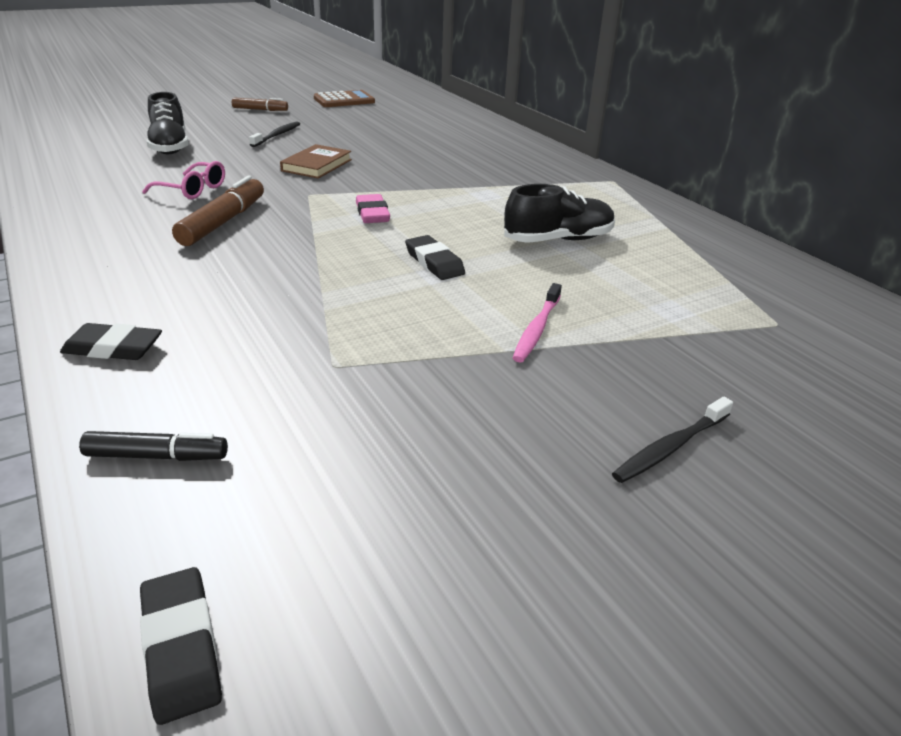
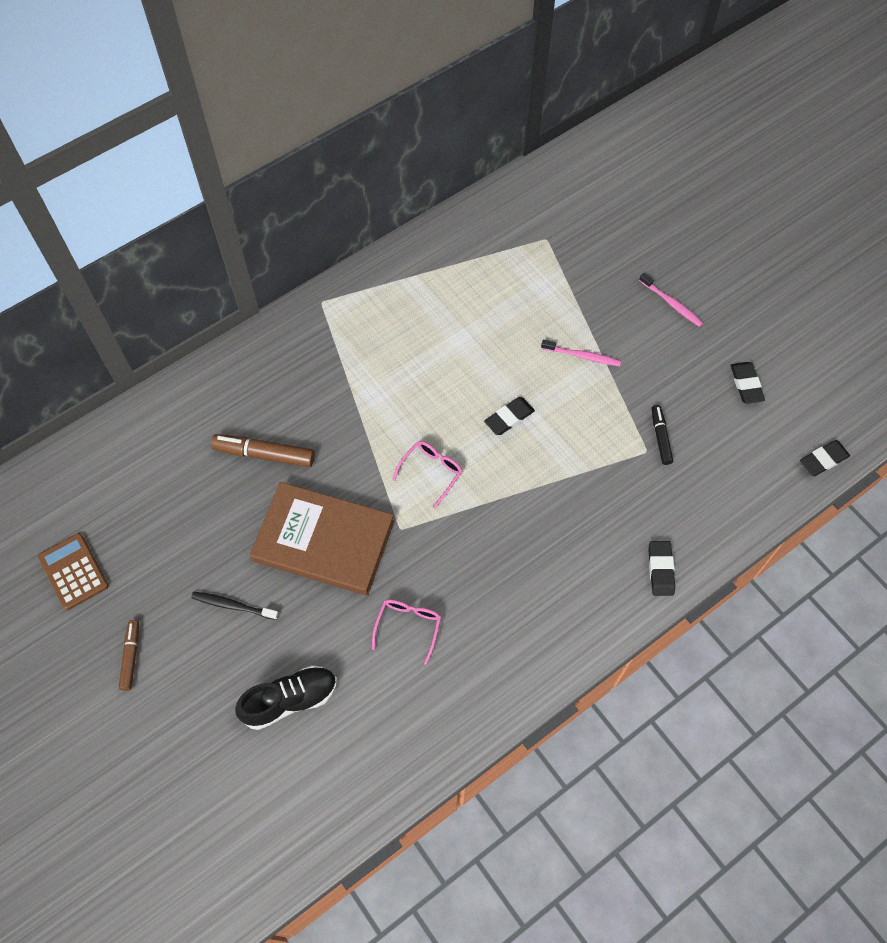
camera: 95 degrees left, 30 degrees up
(157, 456) = (738, 508): black marker -> black marker (660, 437)
(223, 222) = (472, 575): brown marker -> brown marker (264, 454)
(316, 165) = (323, 541): brown book -> brown book, size x1.97
(372, 213) = (431, 472): pink eraser -> pink glasses
(450, 530) = (746, 384): none -> black eraser
(558, 240) = (454, 344): black shoe -> none
(671, 447) = (671, 303): black toothbrush -> pink toothbrush

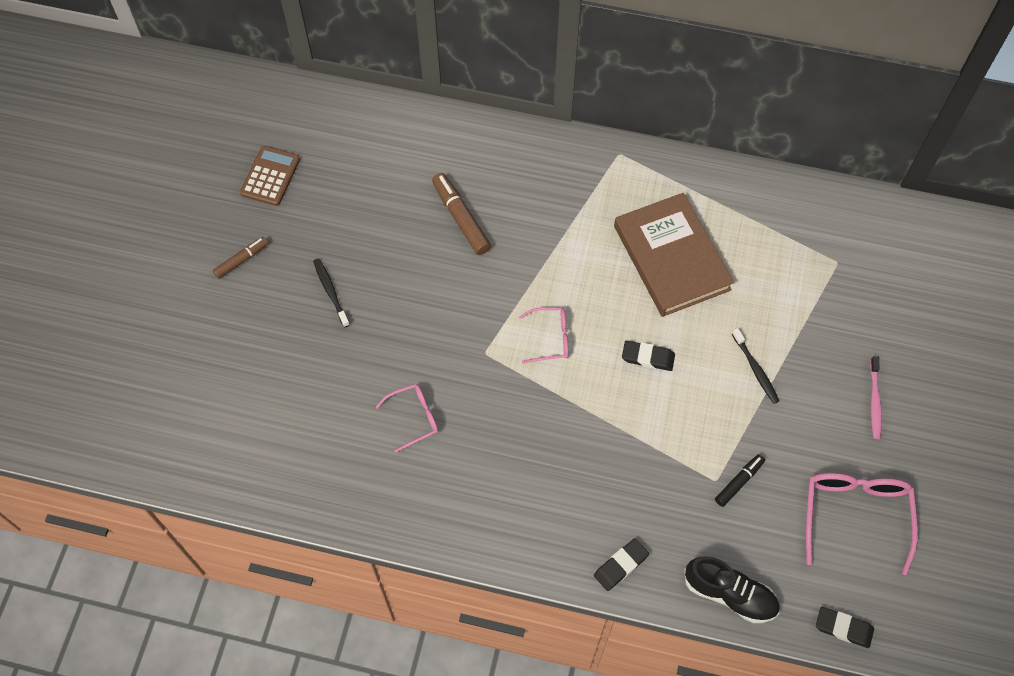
camera: 50 degrees right, 0 degrees up
(290, 700) = (294, 383): black shoe -> black shoe (729, 594)
(323, 541) = (429, 310): brown book -> brown book (671, 258)
(582, 356) = (755, 369): pink toothbrush -> black toothbrush
(746, 384) = (855, 515): black eraser -> pink glasses

